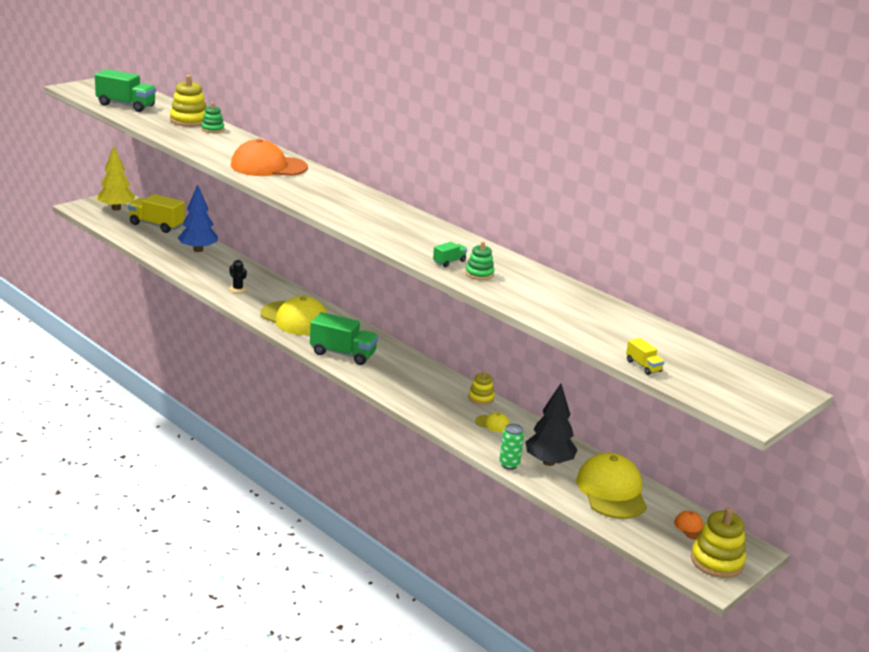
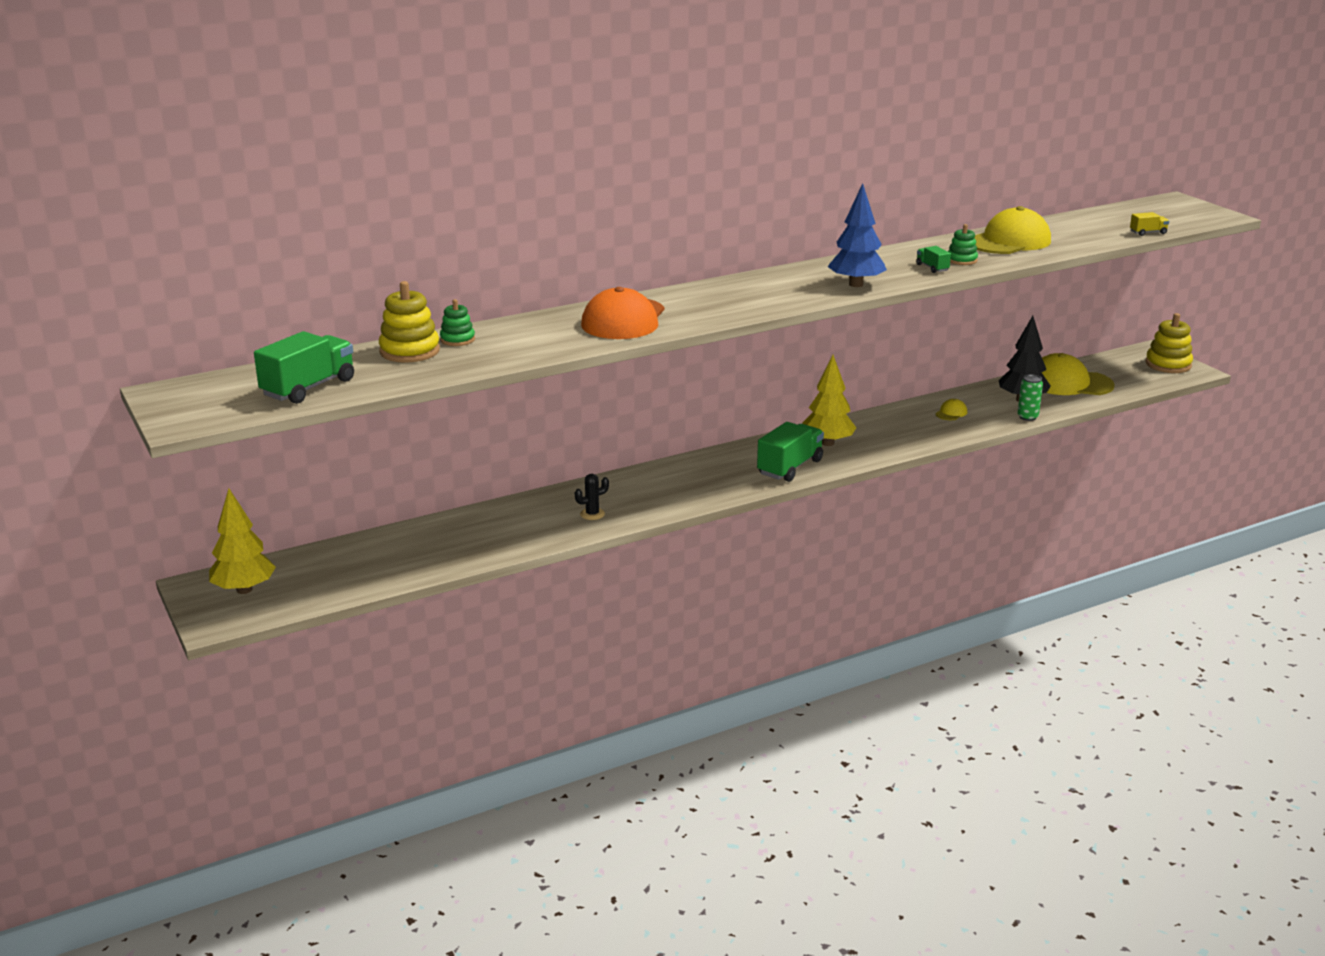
camera: 70 degrees left, 0 degrees up
(156, 225) = (337, 558): yellow truck -> none
(198, 250) = (449, 532): blue tree -> blue tree (856, 284)
(295, 318) = (691, 485): yellow cap -> yellow cap (1008, 241)
(396, 367) = (827, 443): none -> yellow tree
(481, 398) = (900, 411): yellow stacking toy -> none
(691, 527) = (1121, 364): orange cap -> none

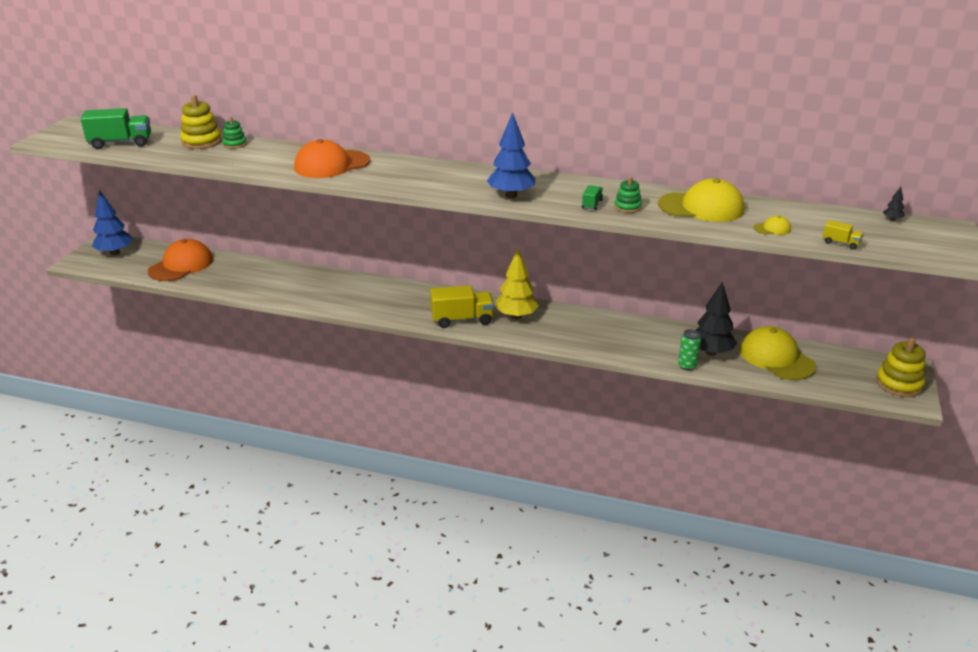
camera: 45 degrees right, 5 degrees up
(244, 590) = (115, 253): yellow tree -> blue tree
(372, 560) = (181, 265): none -> orange cap
(592, 514) = (311, 292): black cactus -> none
(790, 467) = (462, 320): green truck -> yellow truck
(951, 413) = (638, 336): yellow cap -> yellow cap (772, 229)
(1135, 206) = (892, 219): none -> black tree

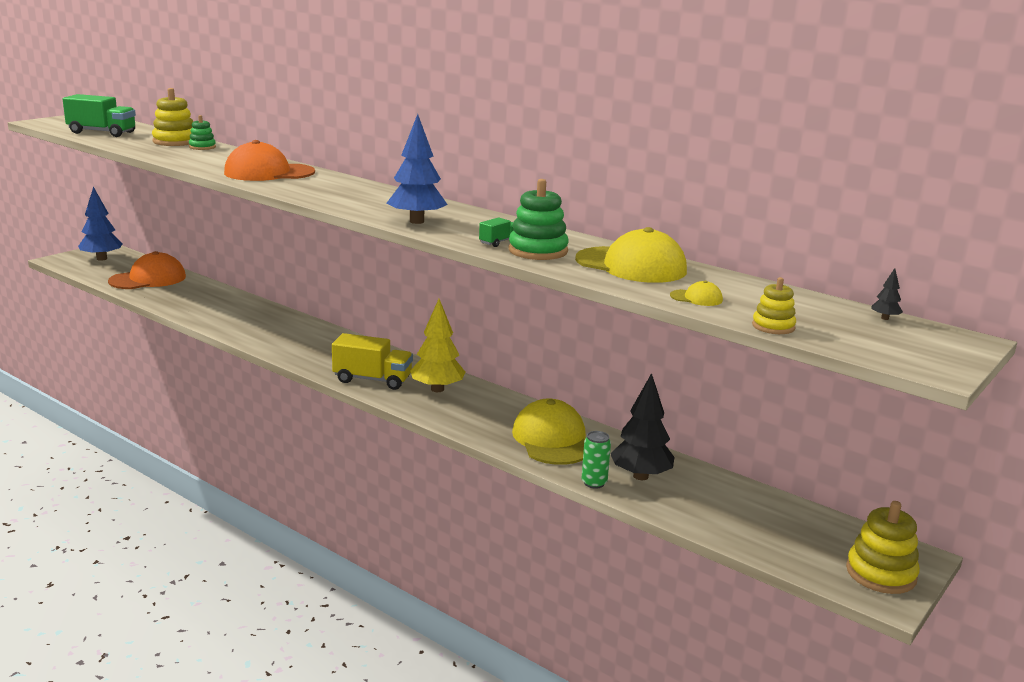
camera: 20 degrees right, 10 degrees down
(627, 207) = (538, 251): green stacking toy -> green stacking toy, size x1.69
(776, 358) = (725, 502): yellow cap -> yellow cap (552, 439)
(840, 243) = (773, 326): yellow truck -> yellow stacking toy

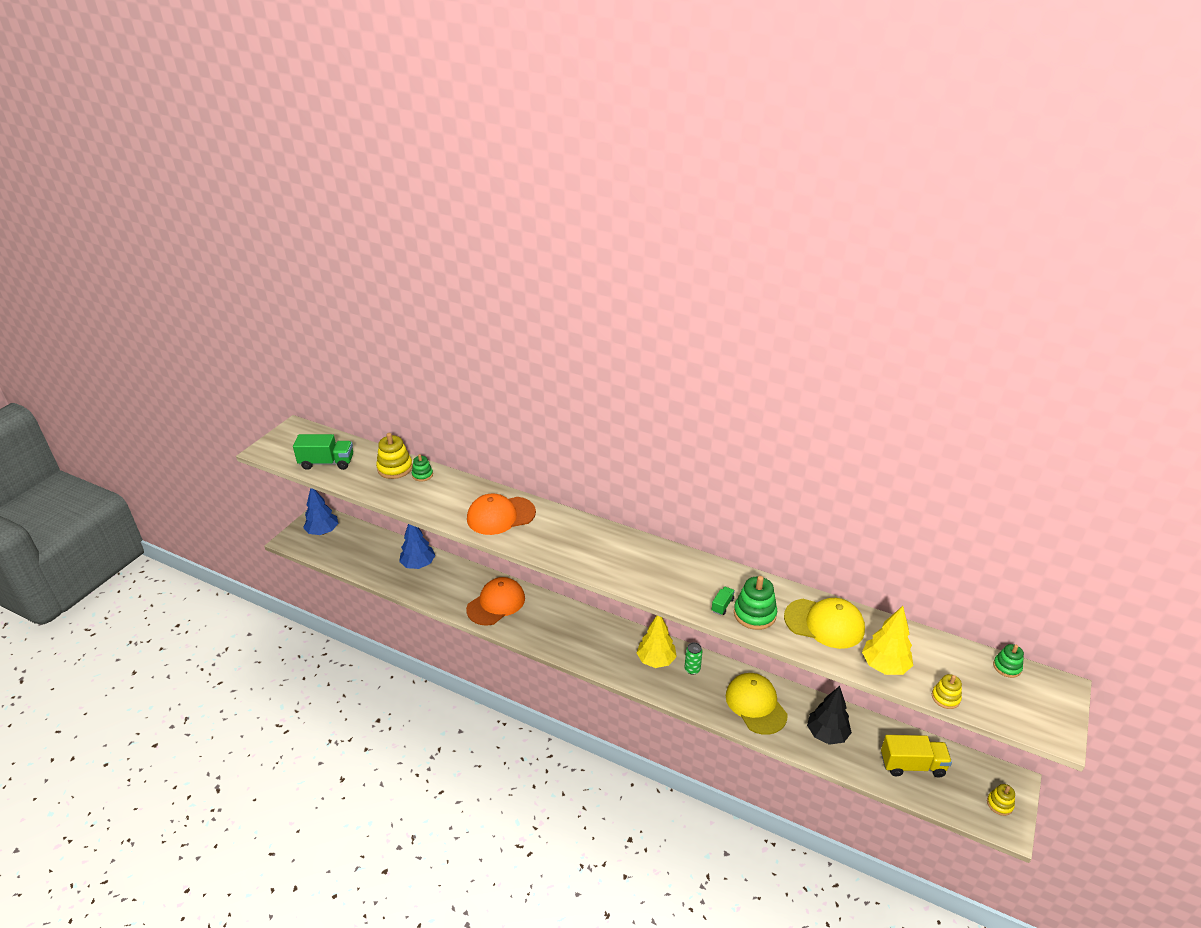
camera: 10 degrees left, 15 degrees up
(148, 279) = (375, 555): orange cap -> orange cap (496, 603)
(372, 380) = (606, 658): yellow truck -> yellow truck (912, 765)
(417, 221) = (651, 583): blue tree -> blue tree (418, 565)
(594, 483) = (800, 749): green can -> green can (692, 669)
(696, 298) = (884, 666): yellow cap -> yellow tree
(881, 574) = (999, 804): yellow stacking toy -> yellow stacking toy, size x0.59
(884, 318) = (1007, 667): black tree -> green stacking toy

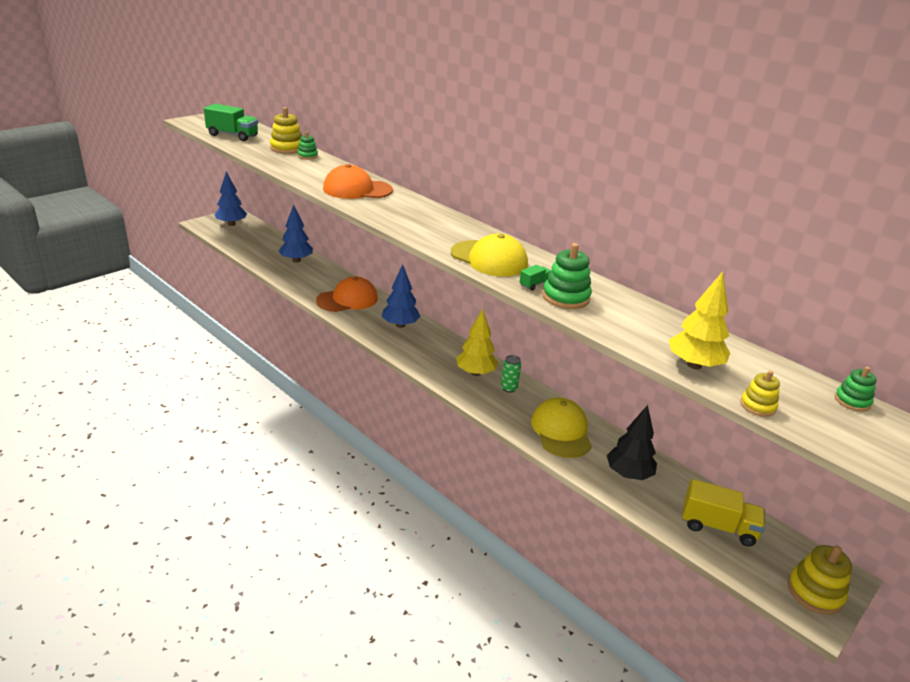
camera: 15 degrees right, 5 degrees down
(562, 622) = (400, 325): none -> blue tree
(824, 623) = (641, 320): yellow cap -> yellow cap (489, 259)
(999, 804) = (815, 592): yellow stacking toy -> yellow stacking toy, size x1.69

